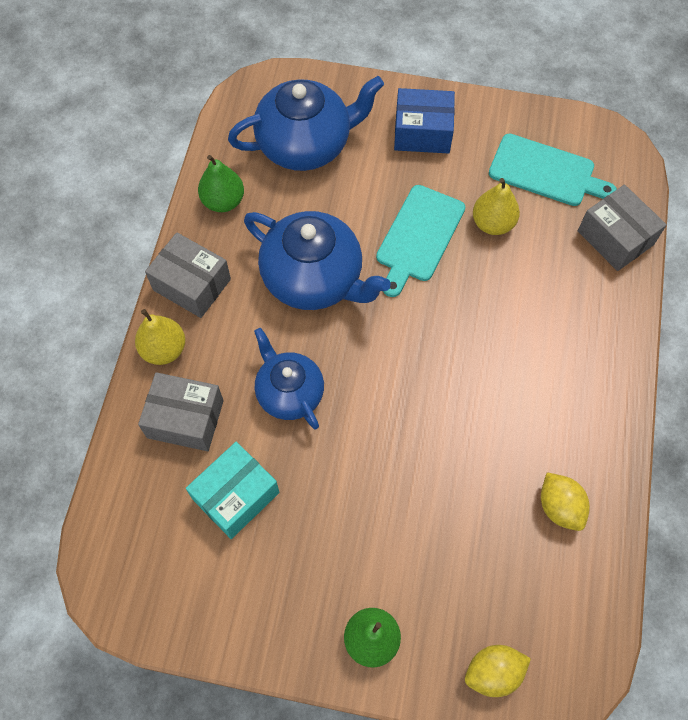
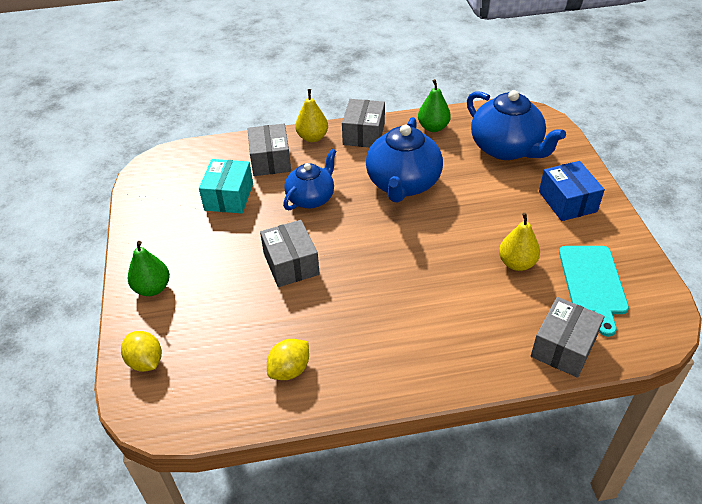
camera: 70 degrees right, 20 degrees down
(236, 496) = (229, 197): turquoise box -> turquoise box turned 75 degrees clockwise
(398, 455) = (291, 264): none -> grey box
(418, 237) = (473, 225): turquoise cutting board -> none

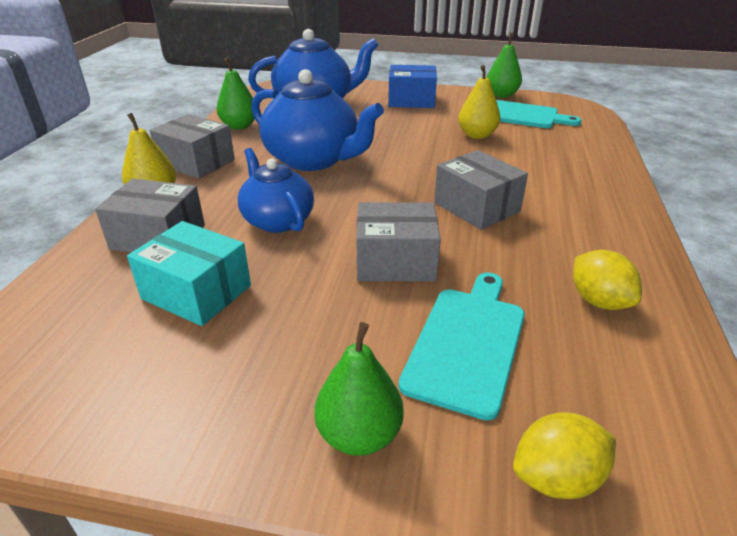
camera: 70 degrees left, 10 degrees down
(226, 313) = (467, 343): none -> turquoise cutting board
(563, 347) = (589, 141): grey box -> grey box (476, 207)
(641, 262) = (501, 95): none -> green pear

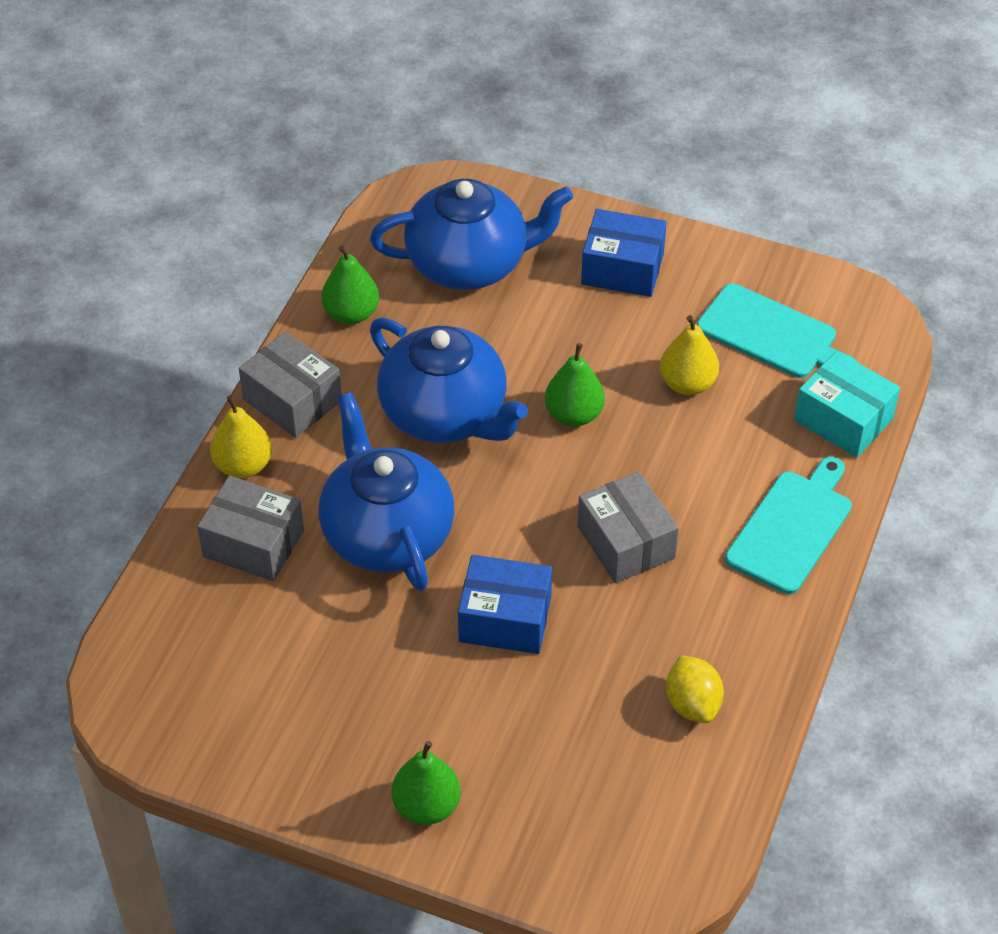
camera: 10 degrees right, 15 degrees up
(196, 292) = (297, 633): turquoise box -> turquoise box (843, 419)
(277, 220) = (386, 533): blue teapot -> blue teapot, size x1.56
(395, 261) = (505, 619): grey box -> blue box
(467, 343) = (543, 734): turquoise cutting board -> turquoise cutting board (792, 528)
(501, 95) = (773, 270): green pear -> green pear (574, 414)
(557, 478) = (566, 862): yellow lemon -> none

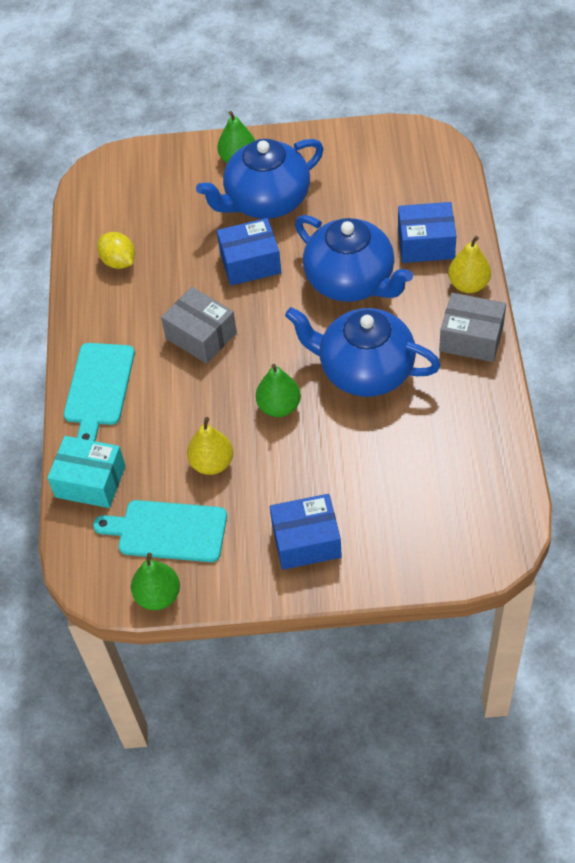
camera: 160 degrees right, 5 degrees up
(253, 543) = (426, 244): grey box -> blue box
(351, 313) = (479, 416): green pear -> green pear (158, 596)
(469, 263) = (423, 495): blue teapot -> blue teapot (266, 201)

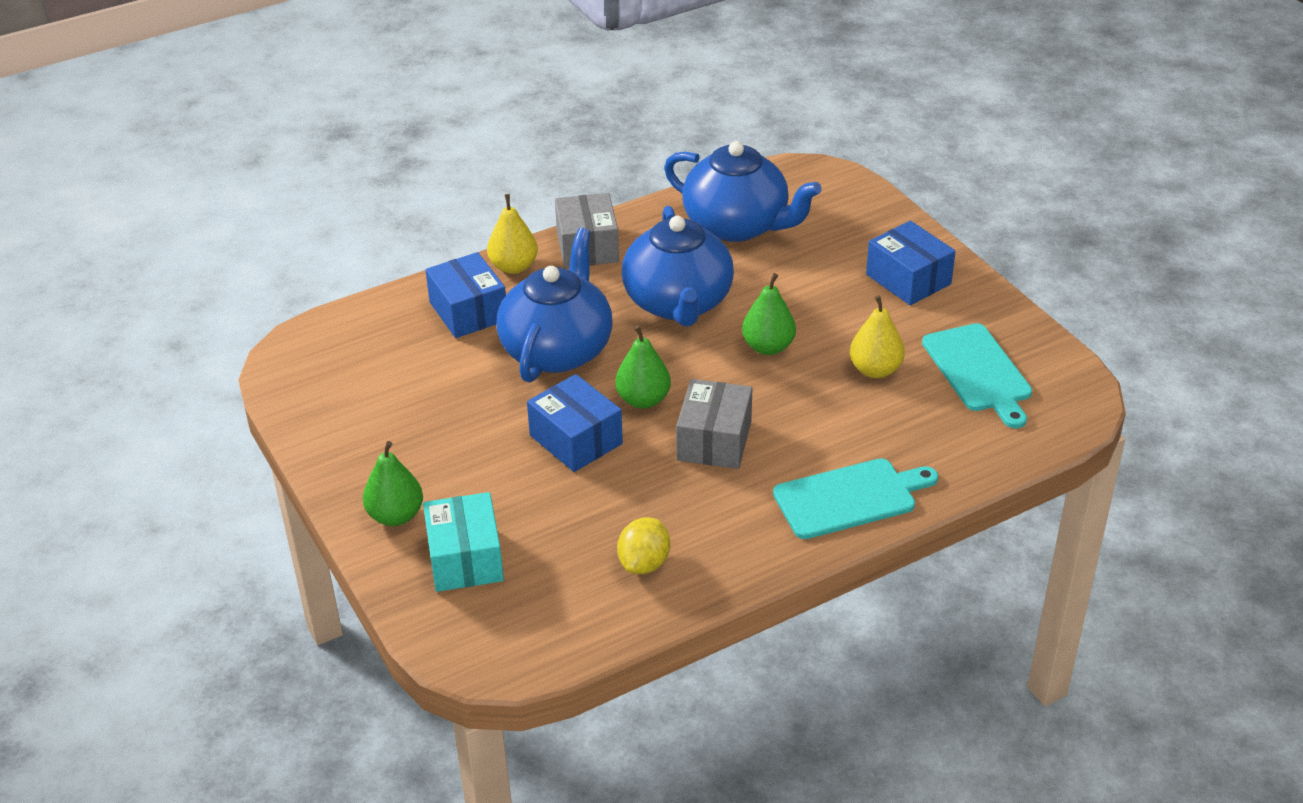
camera: 120 degrees left, 15 degrees down
(90, 481) = (973, 452): turquoise box -> turquoise box (465, 559)
(158, 596) = (1051, 351): green pear -> green pear (643, 400)
(266, 201) = (463, 462): blue teapot -> blue teapot (737, 225)

